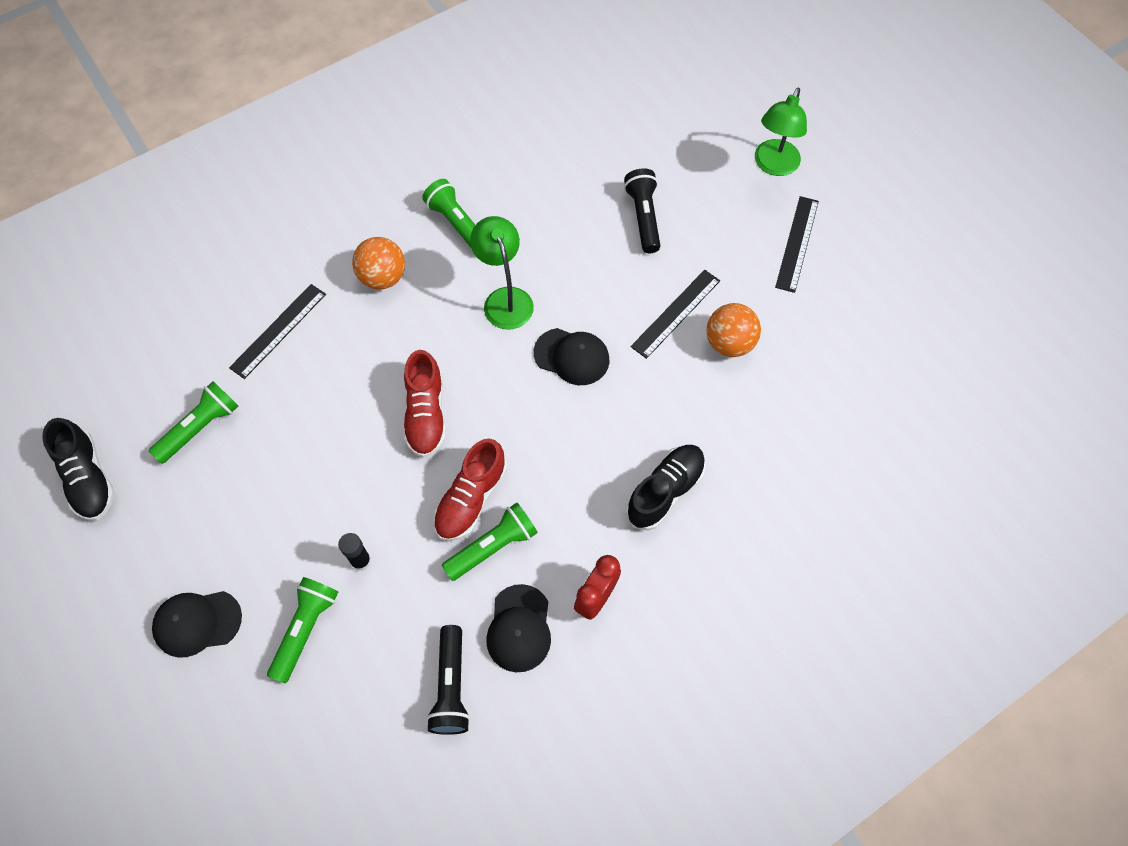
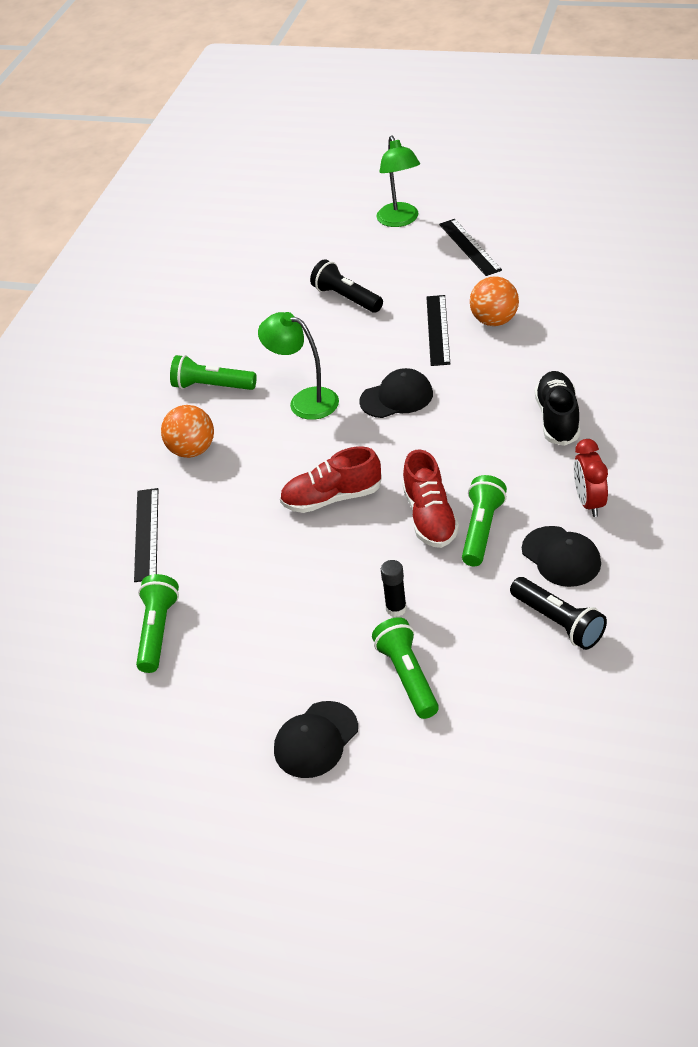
camera: 35 degrees left, 20 degrees down
(89, 478) = (99, 730): black shoe -> none
(426, 414) = (332, 498): red shoe -> red shoe turned 120 degrees clockwise

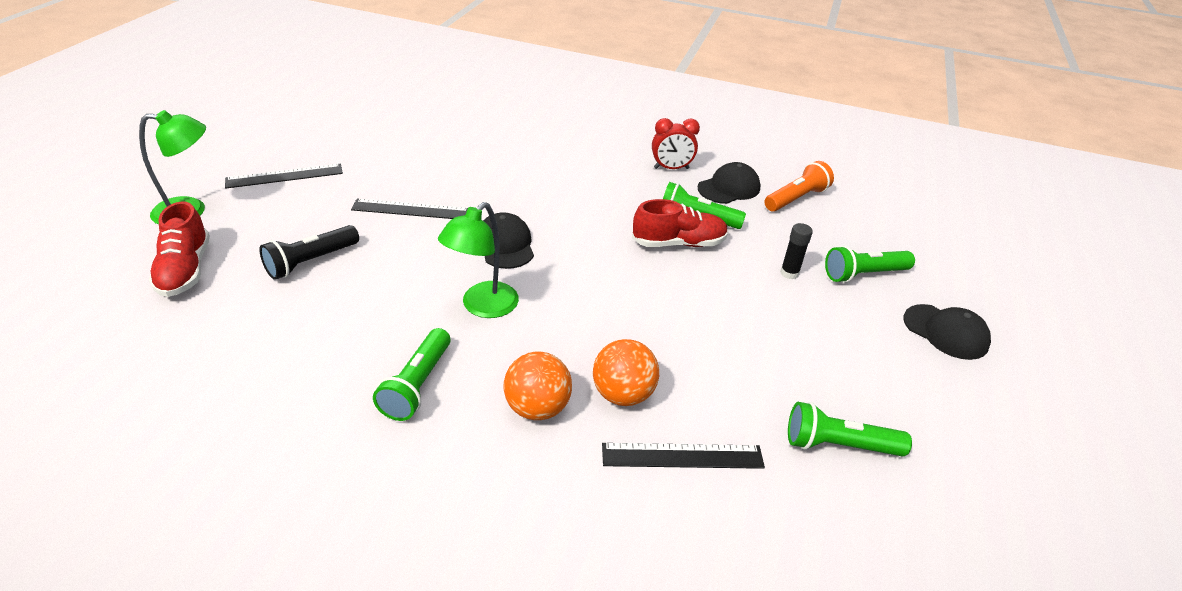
camera: 95 degrees left, 5 degrees down
(332, 498) = (644, 299): red shoe -> red shoe (185, 270)
(494, 321) = (417, 178): orange ball -> orange ball (623, 394)
(557, 419) = (569, 167): black shoe -> none
(558, 622) = (796, 198): black flashlight -> orange flashlight

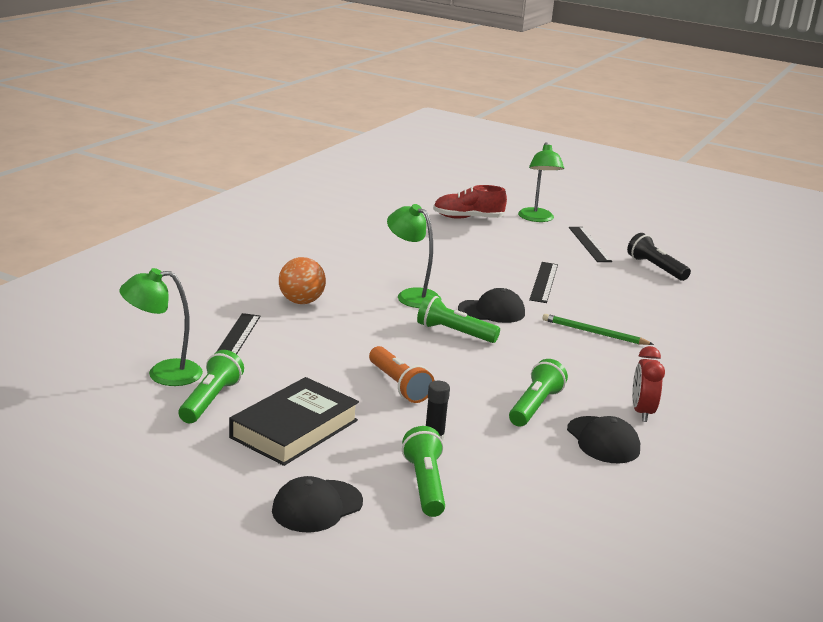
camera: 100 degrees right, 15 degrees down
(311, 262) = (474, 249): black flashlight -> black flashlight (655, 268)
(417, 385) = (337, 271): green flashlight -> green flashlight (454, 333)
(531, 183) = (594, 333): none -> green pencil
(623, 394) = (301, 330): orange ball -> none
(678, 243) = (490, 387): red shoe -> none
(796, 198) = (584, 483): orange flashlight -> orange flashlight (398, 385)
(811, 510) = (163, 373): none -> green lamp
(843, 364) = (294, 429): none -> black book

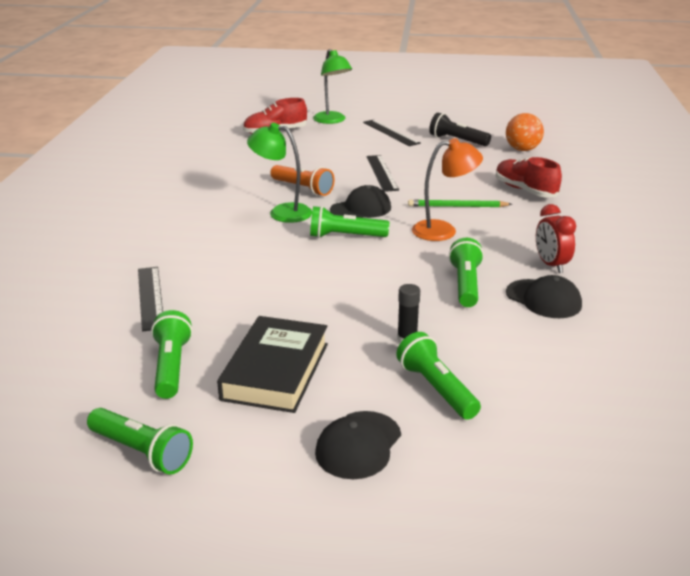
camera: 20 degrees left, 5 degrees up
(139, 457) = (141, 452): none -> green flashlight
(163, 373) = (102, 353): green lamp -> none
(301, 301) = (186, 243): orange ball -> orange ball (522, 149)
(398, 385) = (336, 299): orange flashlight -> orange flashlight (303, 188)
(558, 352) = (443, 230): none -> orange lamp
(684, 335) = (525, 190): none -> red shoe

